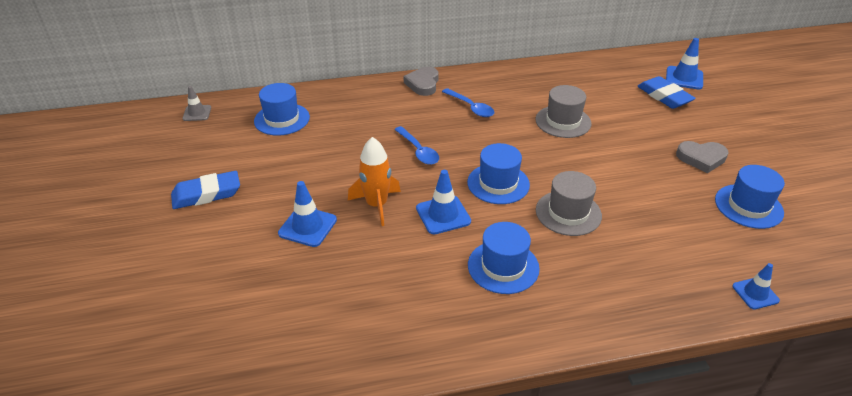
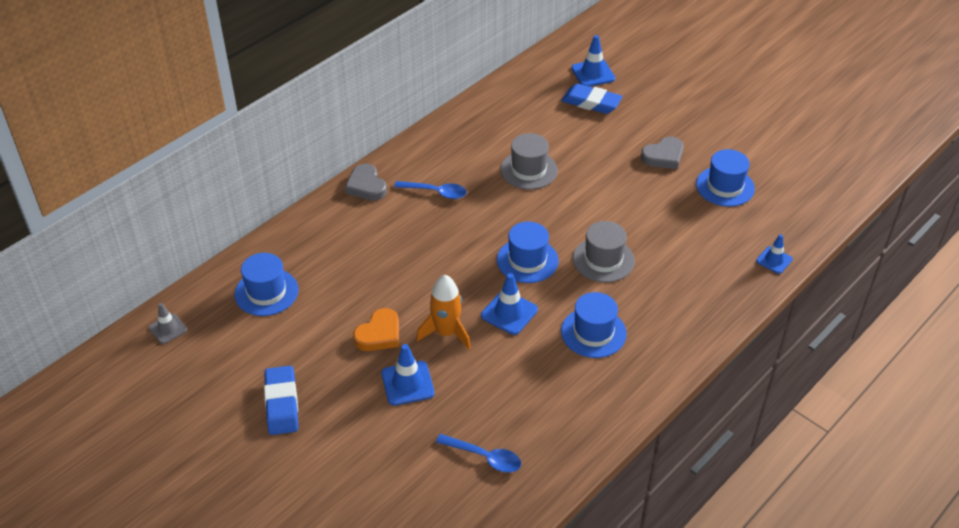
camera: 35 degrees left, 5 degrees up
(207, 194) = (281, 404): blue eraser -> blue eraser turned 45 degrees counterclockwise
(326, 181) = (379, 334): none -> orange heart
(418, 151) = (431, 262): blue spoon -> blue spoon (485, 457)

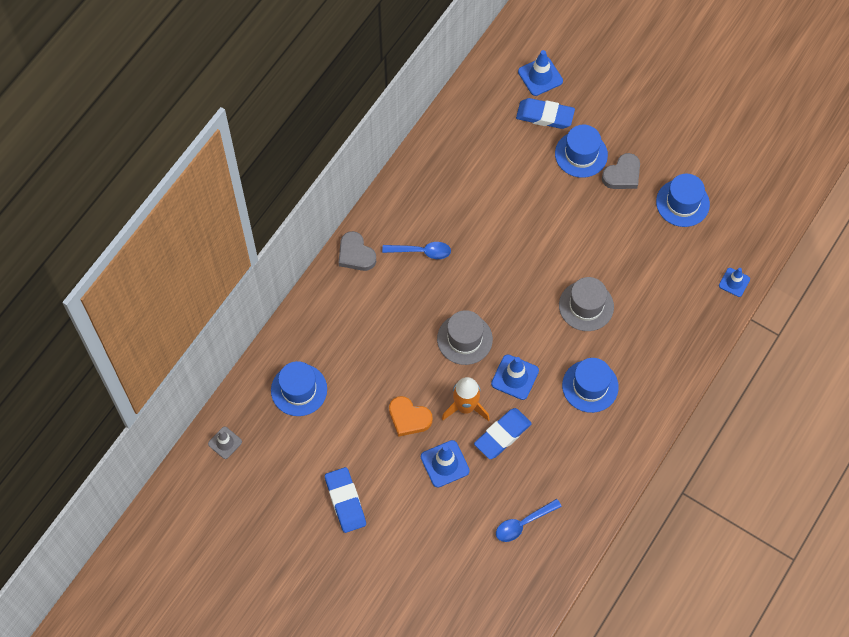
camera: 10 degrees left, 20 degrees up
(379, 334) = (409, 418): orange heart -> orange heart turned 90 degrees clockwise
(481, 365) = (502, 435): none -> blue eraser
(485, 457) = (523, 523): blue spoon -> blue spoon turned 135 degrees clockwise
(527, 260) = (520, 317): blue hat -> blue hat (581, 154)
(528, 170) = (501, 211): grey hat -> grey hat (464, 339)

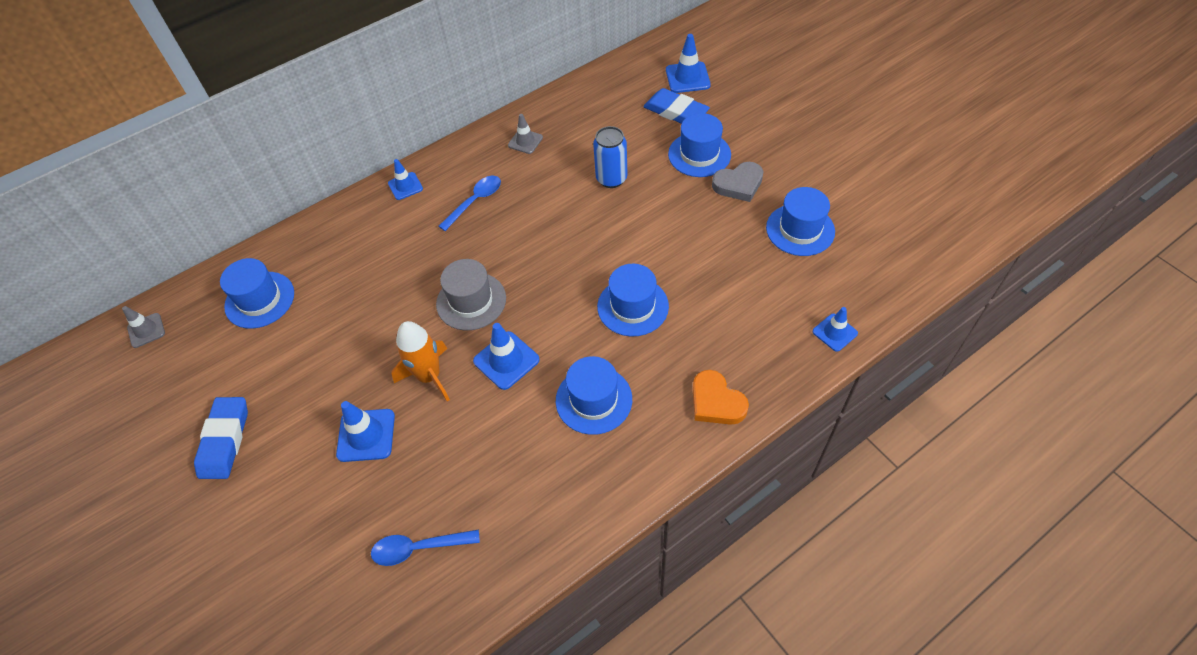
camera: 25 degrees right, 10 degrees down
(356, 254) = (405, 186): grey heart -> blue traffic cone
(409, 418) = (357, 368): orange heart -> orange heart (716, 402)
(421, 251) = (475, 201): blue spoon -> blue spoon turned 75 degrees counterclockwise
(433, 181) = (525, 141): none -> grey traffic cone
(502, 435) = (454, 424): blue eraser -> none
(521, 198) = (611, 179): none -> blue can
(586, 306) = (632, 306): grey hat -> blue hat

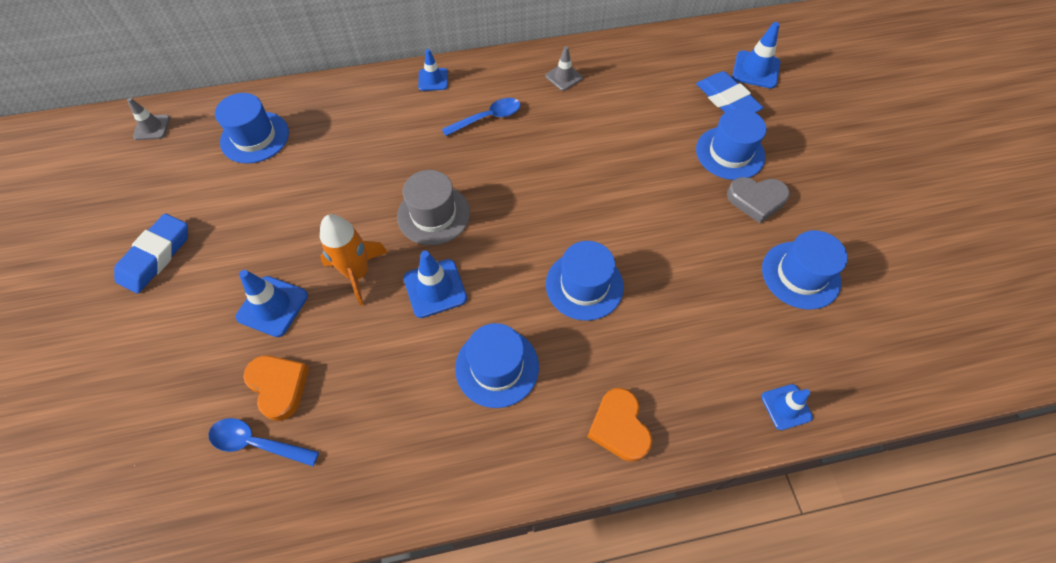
camera: 20 degrees right, 5 degrees up
(411, 496) = (279, 386): none -> orange heart
(611, 179) = (628, 145): blue can -> none

